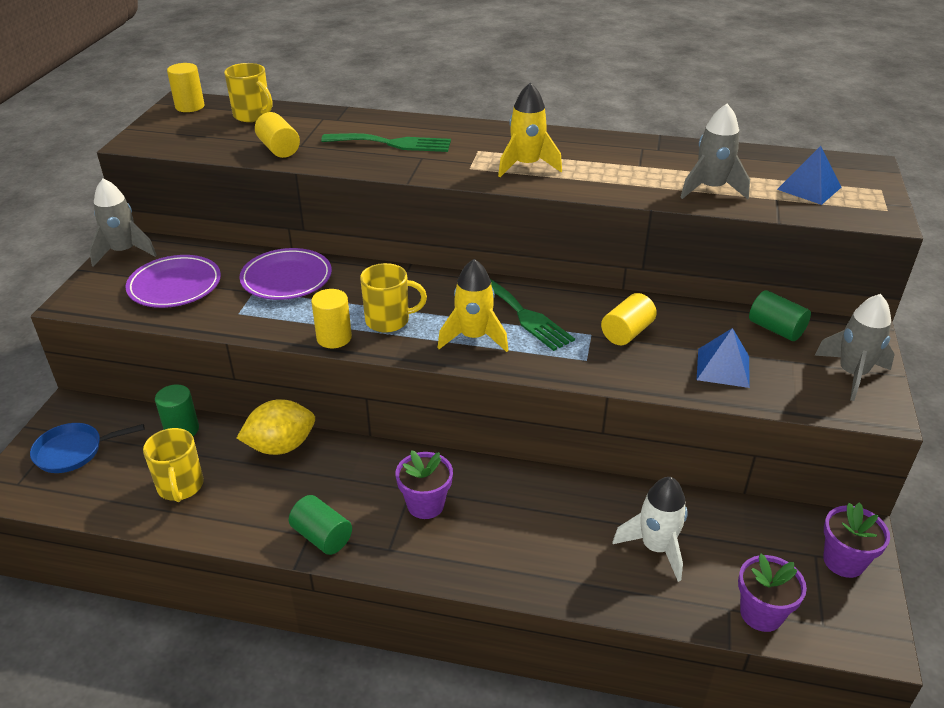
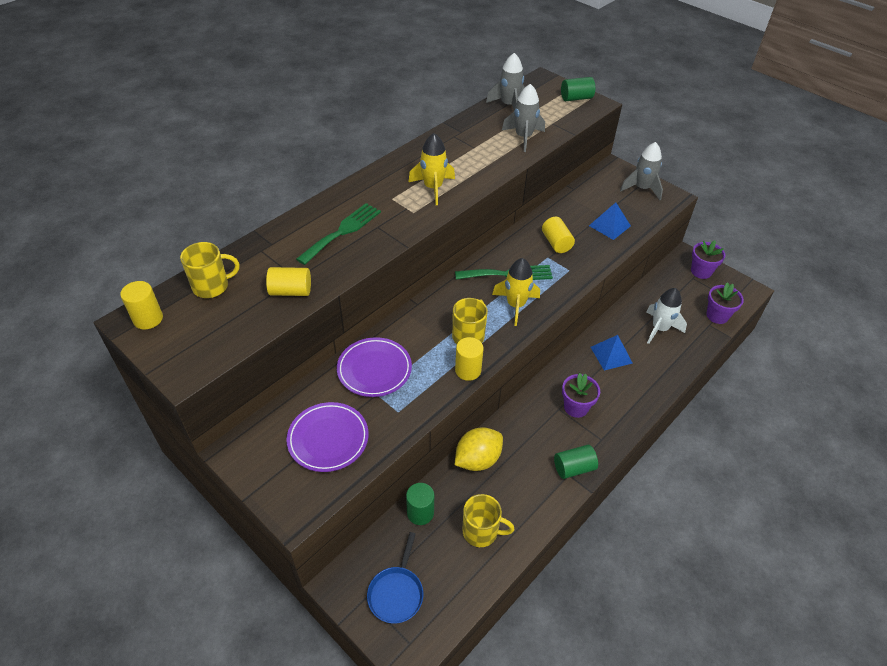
camera: 60 degrees left, 10 degrees up
(124, 252) = (244, 459): grey rocket -> grey rocket (509, 105)
(281, 446) = (477, 459): yellow lemon -> yellow lemon turned 45 degrees clockwise
(775, 329) = (591, 191): green cylinder -> green cylinder (576, 98)
(809, 188) = (550, 108): blue pyramid -> blue pyramid (611, 355)

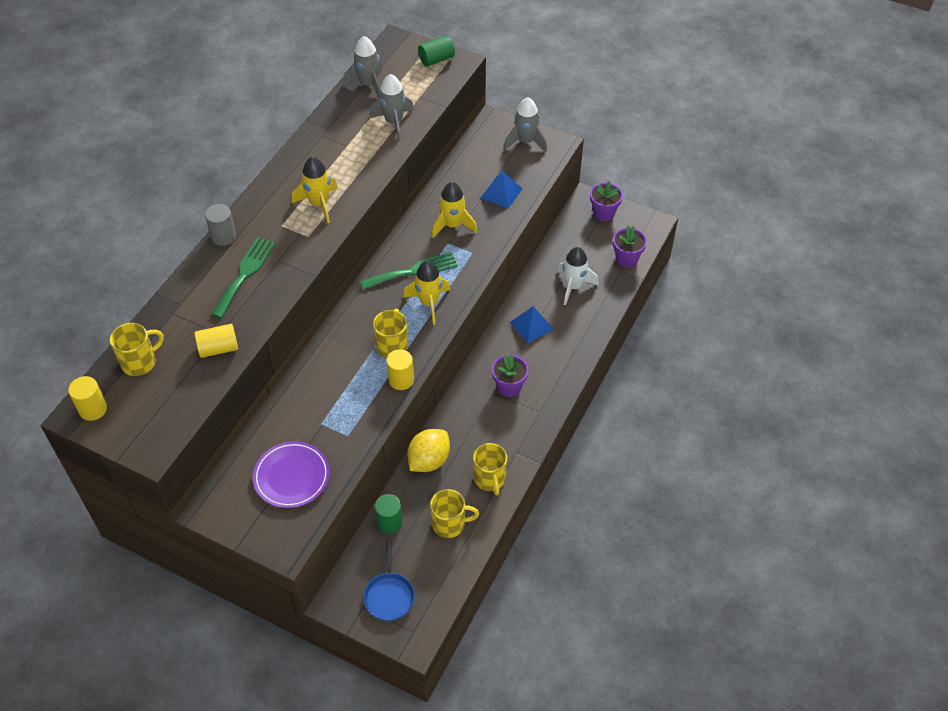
camera: 15 degrees left, 5 degrees up
(335, 197) = (223, 236): none -> grey cylinder
(374, 369) = (312, 401): purple plate -> none
(535, 495) = (490, 479): none -> yellow mug
(556, 243) = (452, 225): yellow cylinder -> yellow rocket
(573, 468) = (519, 445): green cylinder -> none

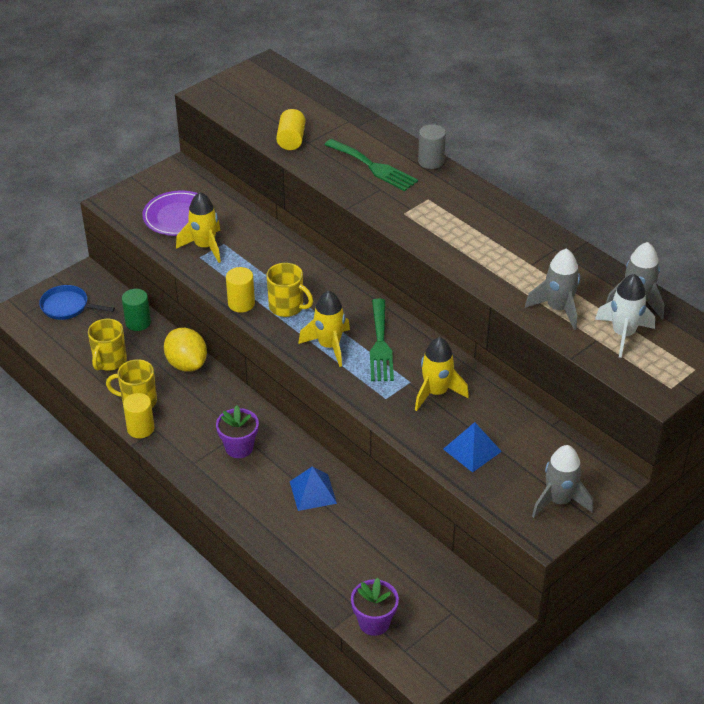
camera: 110 degrees right, 10 degrees down
(93, 409) = (267, 72): yellow cylinder -> yellow cylinder (140, 428)
(140, 362) = (302, 98): yellow mug -> none
(319, 204) = (447, 228): yellow rocket -> yellow rocket (205, 246)
(436, 59) = (668, 372): green cylinder -> none
(573, 286) = (353, 550): white rocket -> white rocket (623, 334)
(603, 213) = (466, 626): purple flower pot -> none

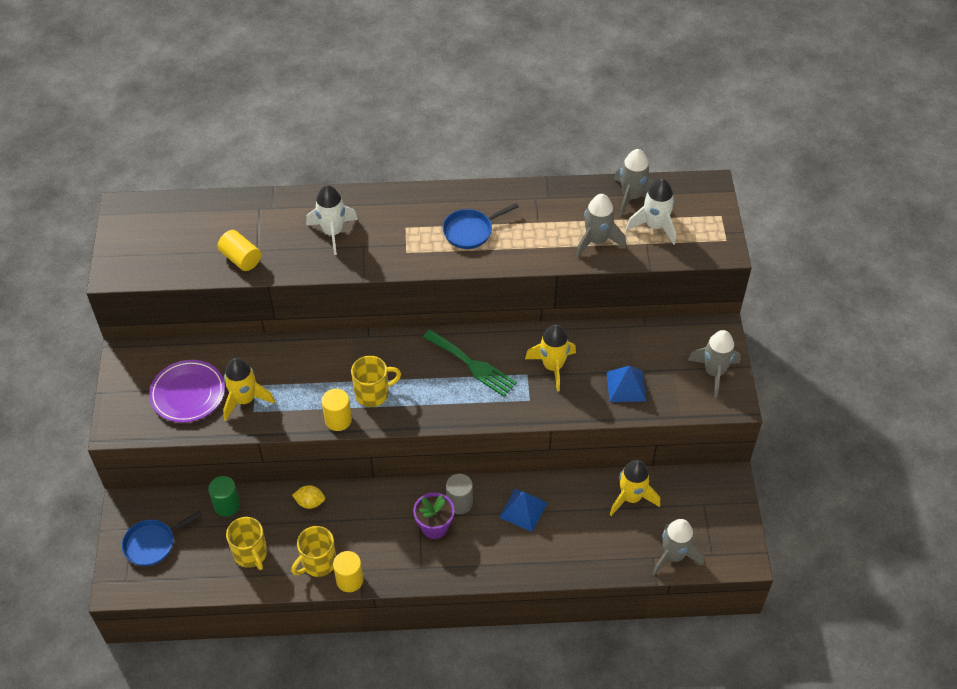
camera: 50 degrees left, 10 degrees up
(186, 364) = (310, 502): yellow lemon -> yellow lemon, size x0.56
(329, 346) = (442, 396): yellow rocket -> yellow rocket (631, 498)
(373, 167) = (333, 232): green fork -> white rocket
(374, 622) = (673, 556): purple flower pot -> grey rocket
(431, 161) = (365, 195): grey cylinder -> grey cylinder (459, 503)
(471, 234) = (471, 231): none -> blue pan

